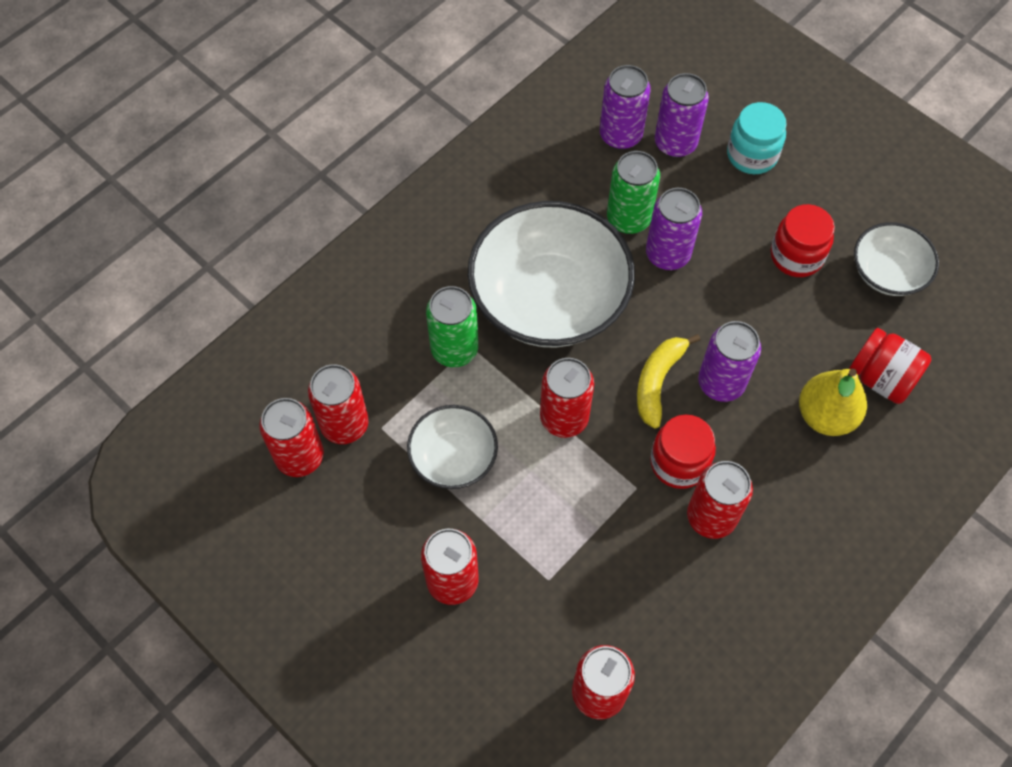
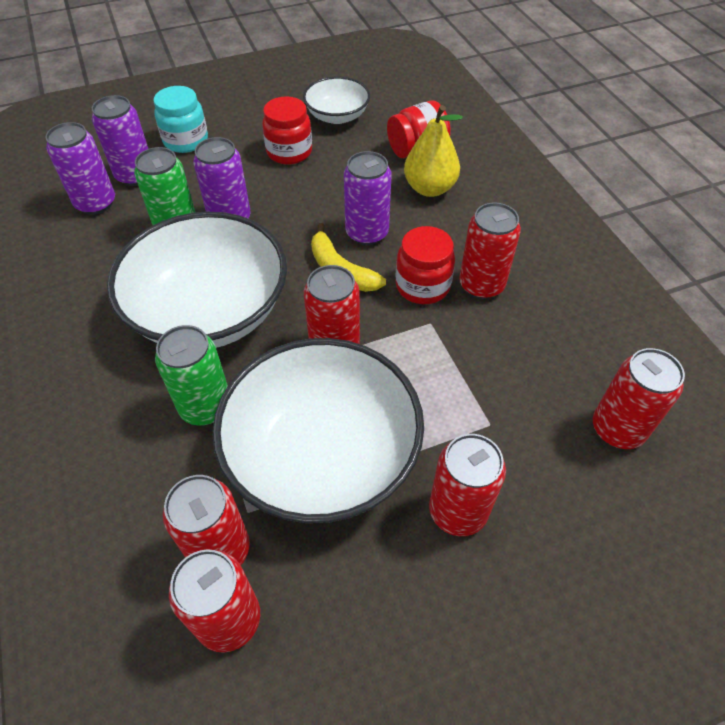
camera: 65 degrees left, 10 degrees down
(453, 457) = (322, 455): white bowl -> white bowl, size x1.93

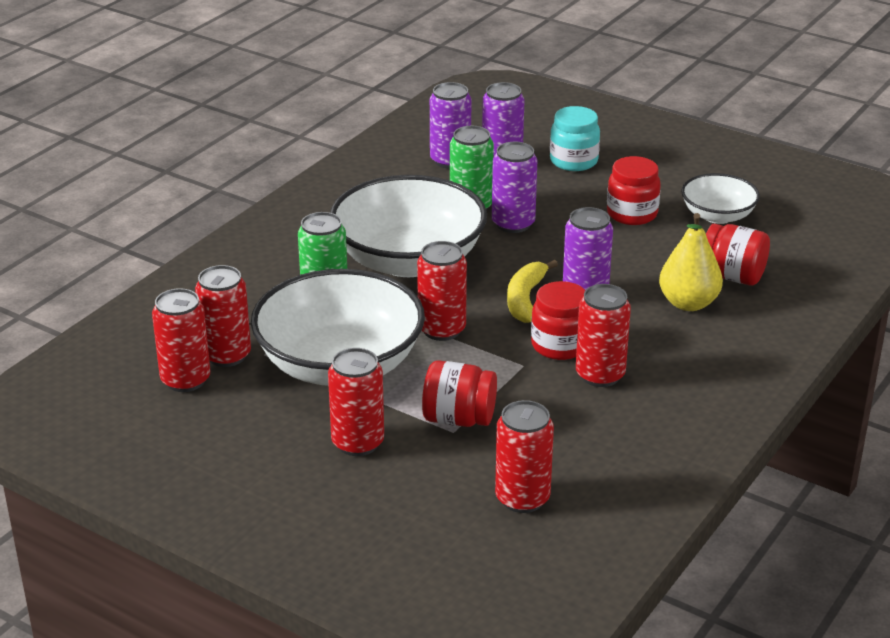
camera: 55 degrees right, 20 degrees down
(475, 410) = (458, 419): none -> red jar

